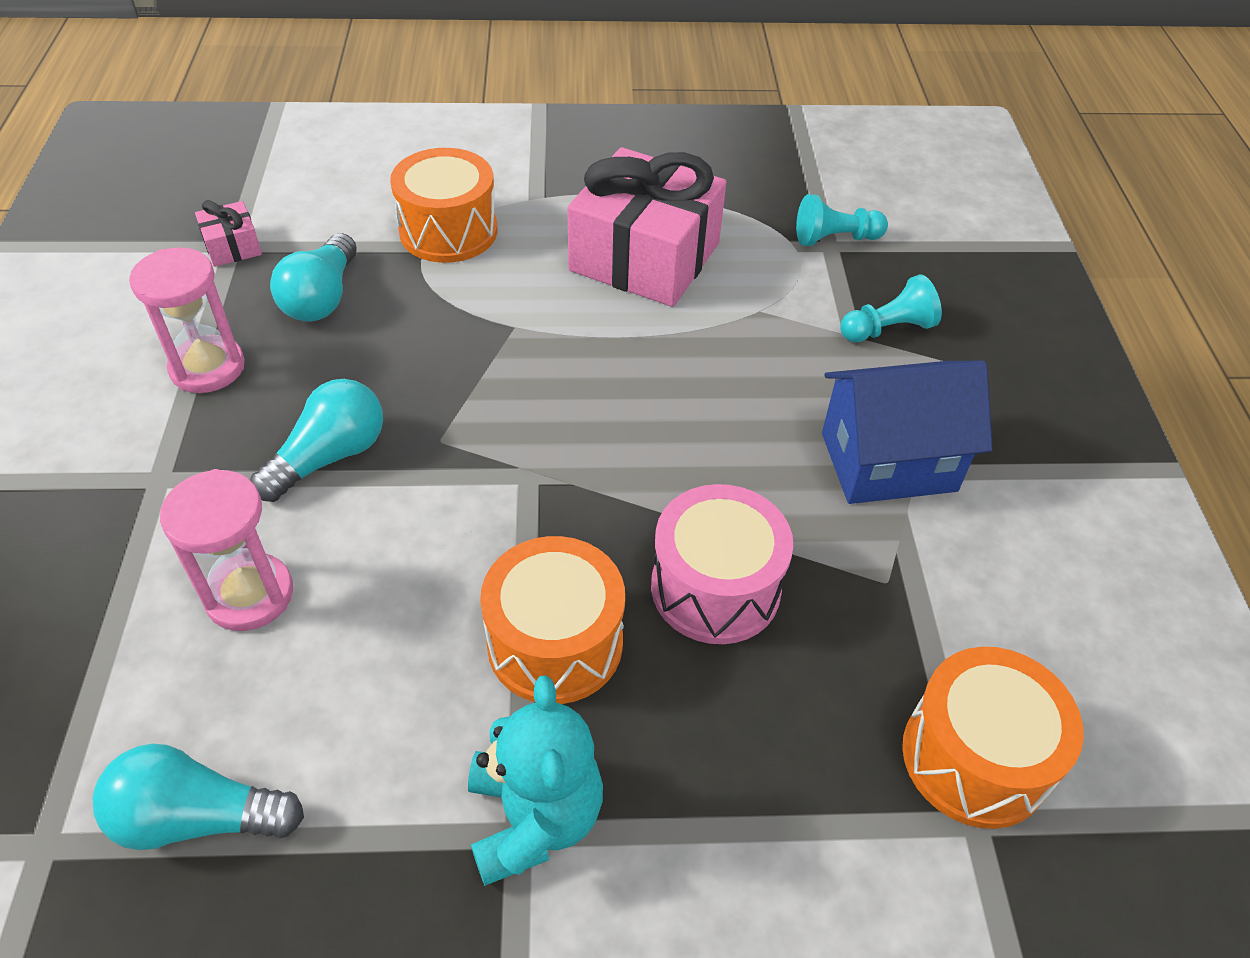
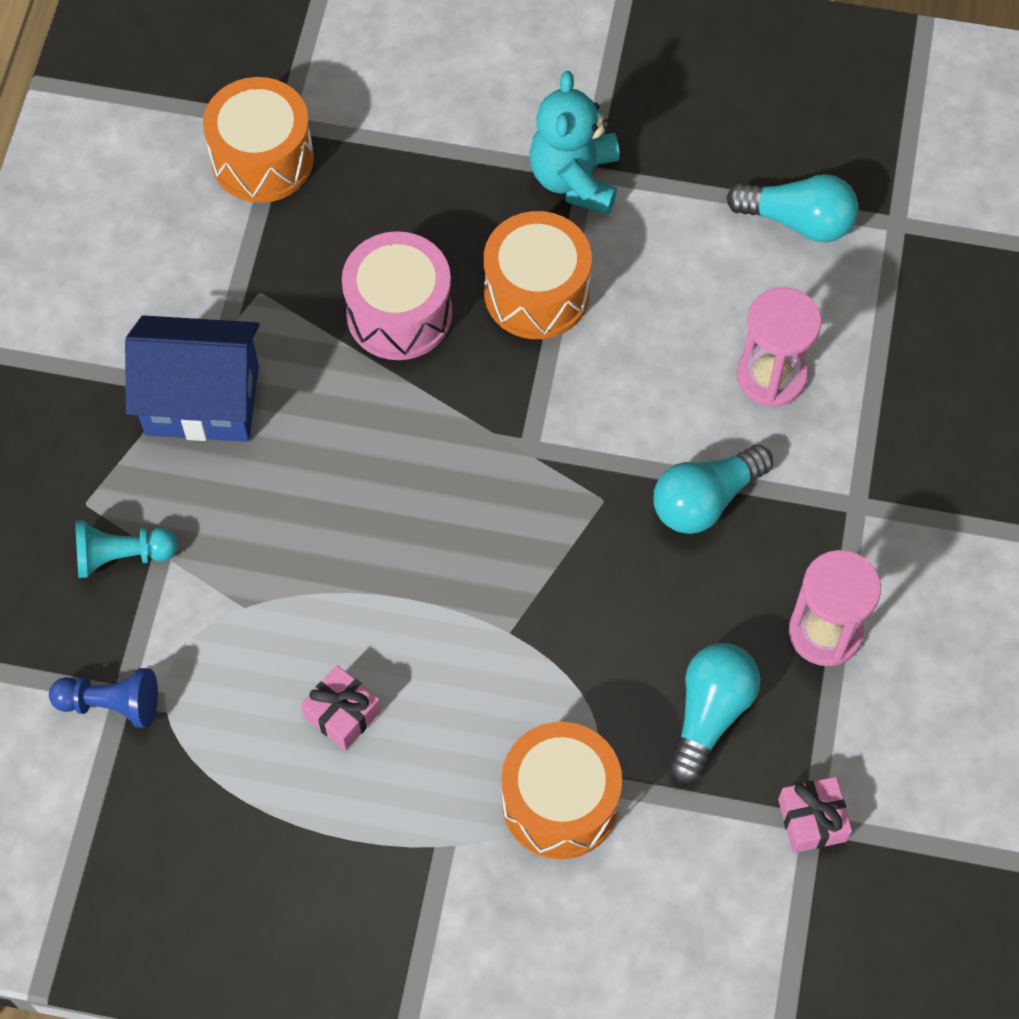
camera: 165 degrees left, 15 degrees up
(644, 257) = (342, 714): pink gift -> pink gift, size x0.42
(835, 238) = (111, 704): turquoise pawn -> blue pawn

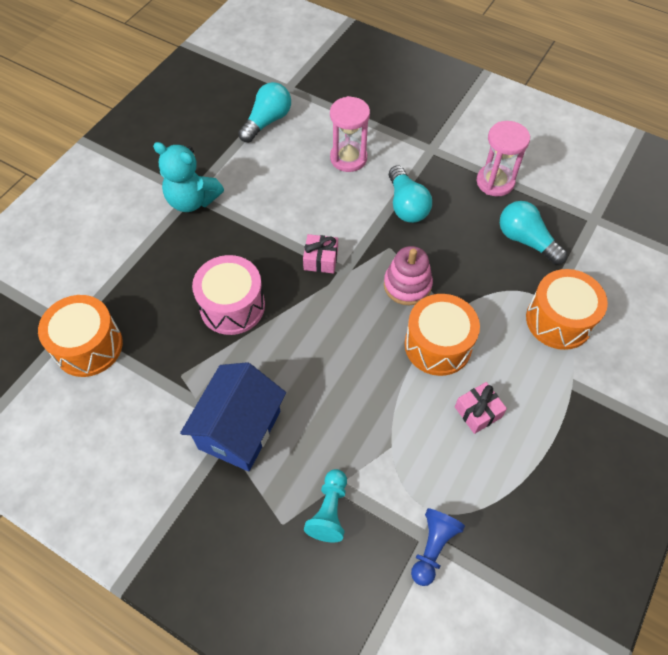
camera: 70 degrees left, 5 degrees down
(536, 293) = (252, 238): orange drum -> orange drum (438, 345)
(537, 549) = (407, 285): none -> pink stacking toy
(812, 820) = (593, 218): pink gift -> pink gift (321, 259)

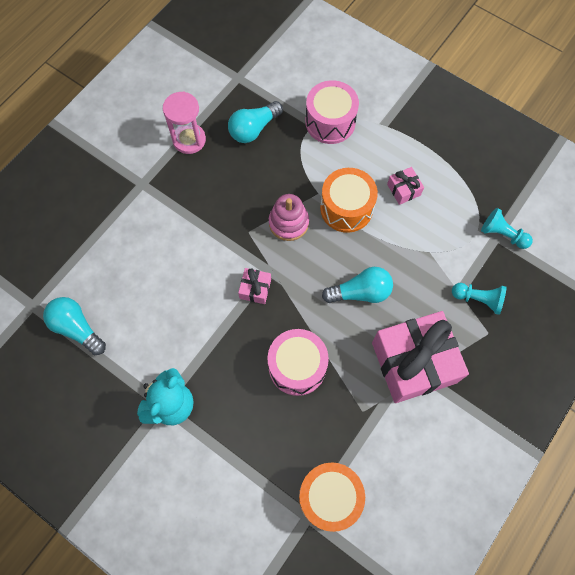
camera: 85 degrees left, 10 degrees up
(239, 429) = (414, 362): blue house -> pink gift
(348, 158) = (141, 255): pink hourglass -> none
(406, 205) = (204, 213): turquoise light bulb -> turquoise light bulb (360, 292)
(432, 547) = (502, 234): blue pawn -> turquoise pawn
(559, 320) = (330, 122): orange drum -> pink drum

